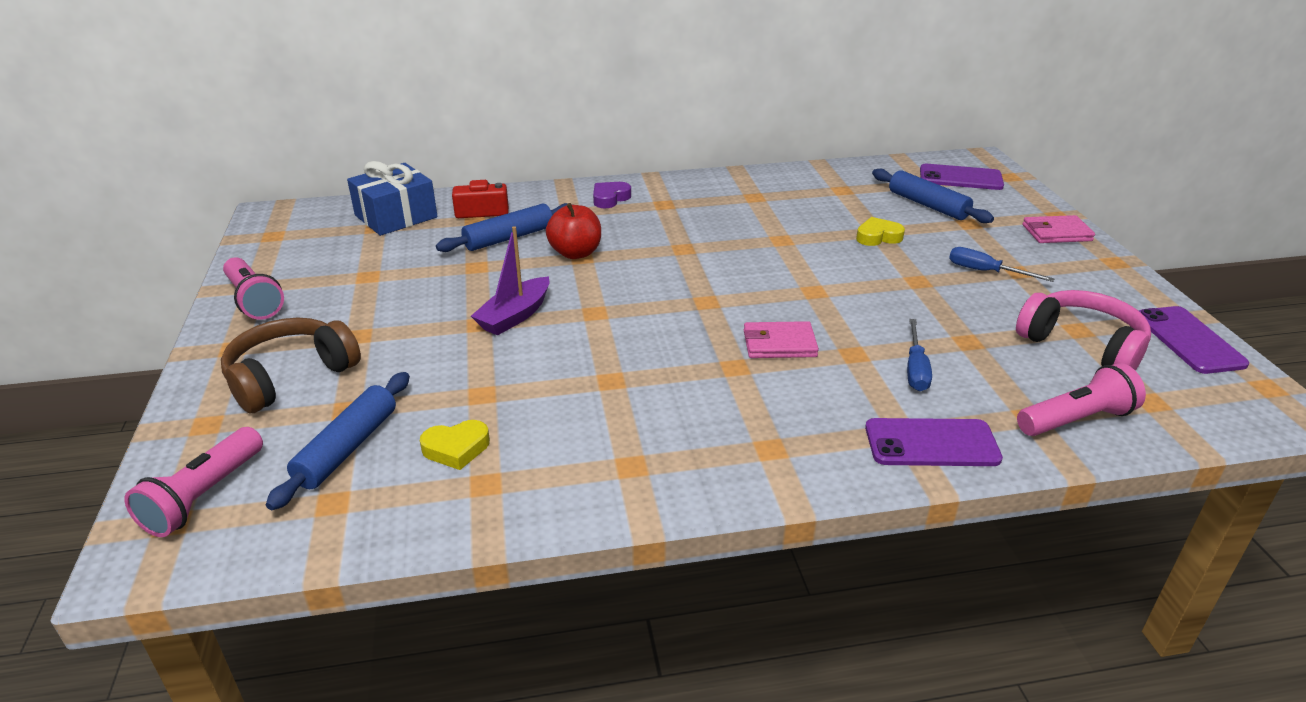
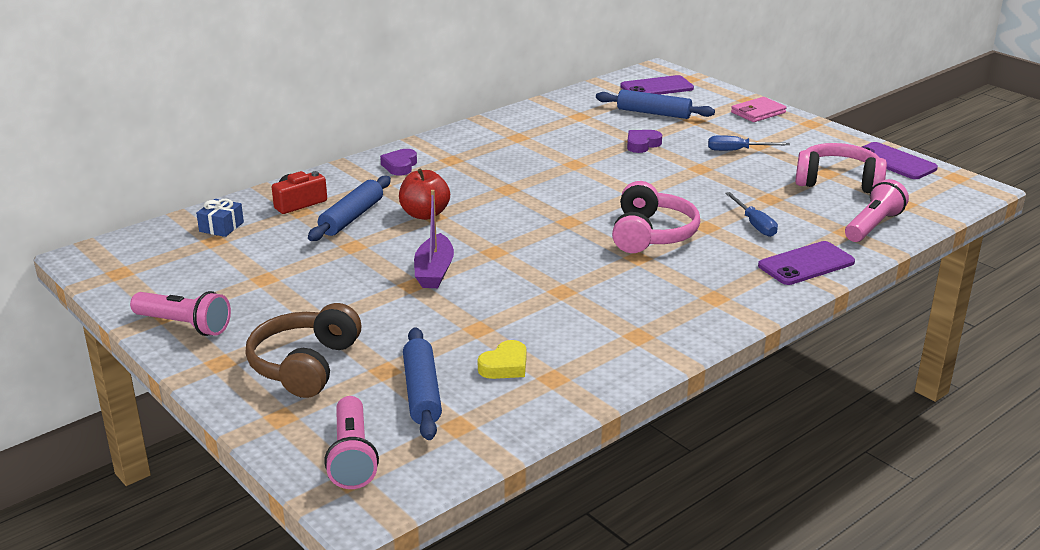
camera: 30 degrees left, 5 degrees down
(396, 216) = (221, 227): blue gift -> blue gift, size x0.53
(779, 344) = (651, 234): pink wallet -> pink headphones
(878, 237) = (642, 144): yellow heart -> purple heart

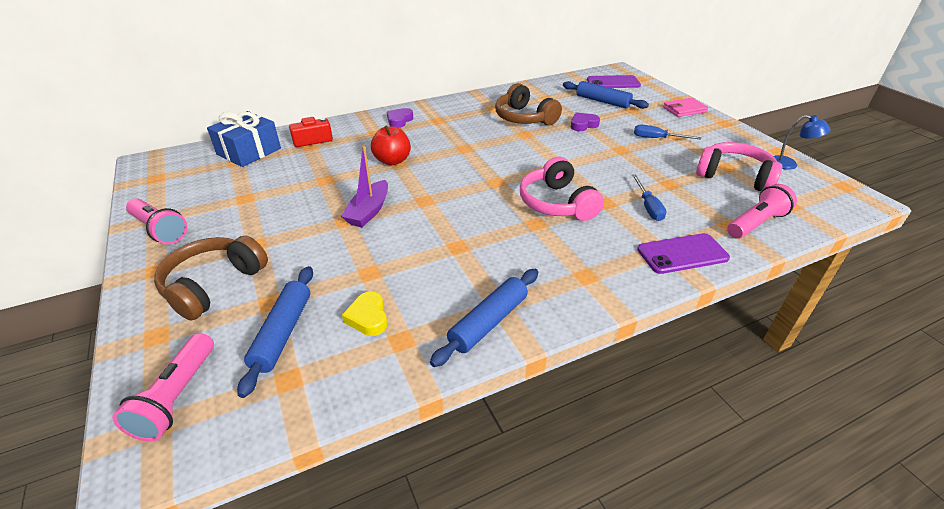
camera: 15 degrees right, 10 degrees up
(221, 227) = (249, 151): blue gift -> blue gift, size x1.89
(351, 217) = (340, 156): blue rolling pin -> blue rolling pin (488, 322)
(505, 366) = (368, 317): yellow heart -> yellow heart turned 105 degrees clockwise
(563, 145) = (524, 118): none -> brown headphones
(651, 234) = (557, 203): pink headphones -> pink headphones turned 135 degrees clockwise
(894, 161) = (789, 164): purple phone -> blue lamp

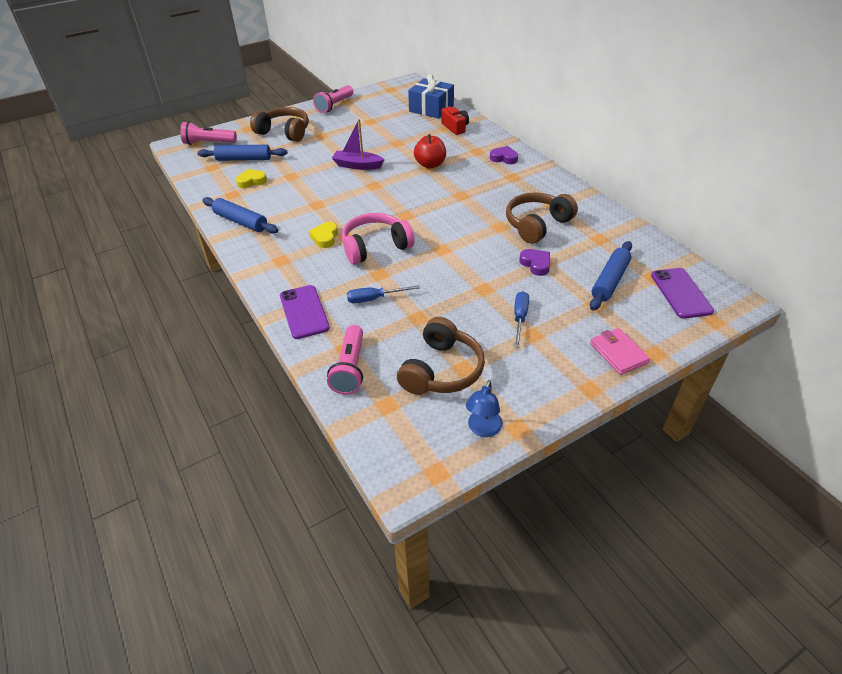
camera: 85 degrees right, 5 degrees up
(536, 239) = (325, 237): none -> yellow heart
(734, 176) = (442, 370): pink headphones -> brown headphones
(756, 223) = (350, 368): pink flashlight -> pink flashlight turned 45 degrees clockwise

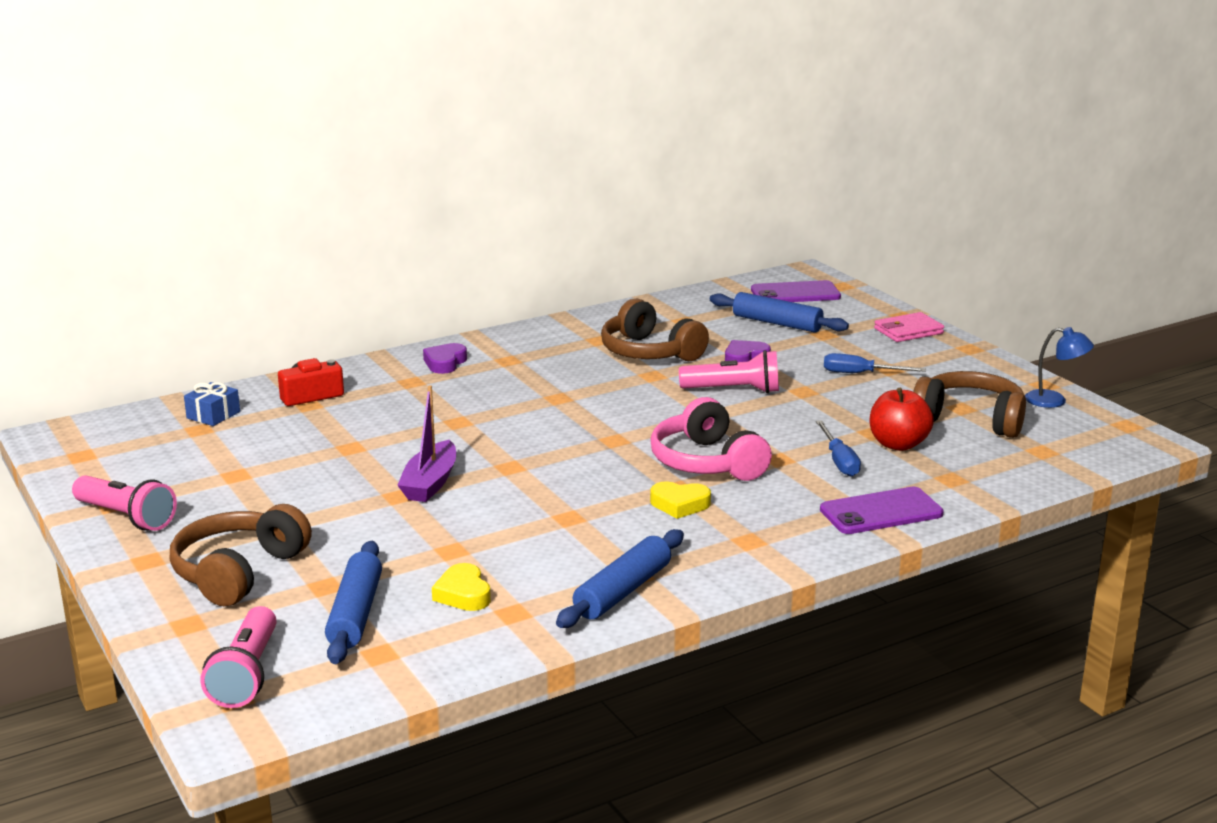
camera: 90 degrees left, 20 degrees down
(350, 368) = (989, 474): pink flashlight -> pink flashlight (734, 390)
(430, 165) = (448, 419): red apple -> red apple (898, 444)
(431, 109) = (213, 415): blue gift -> blue gift, size x0.53

